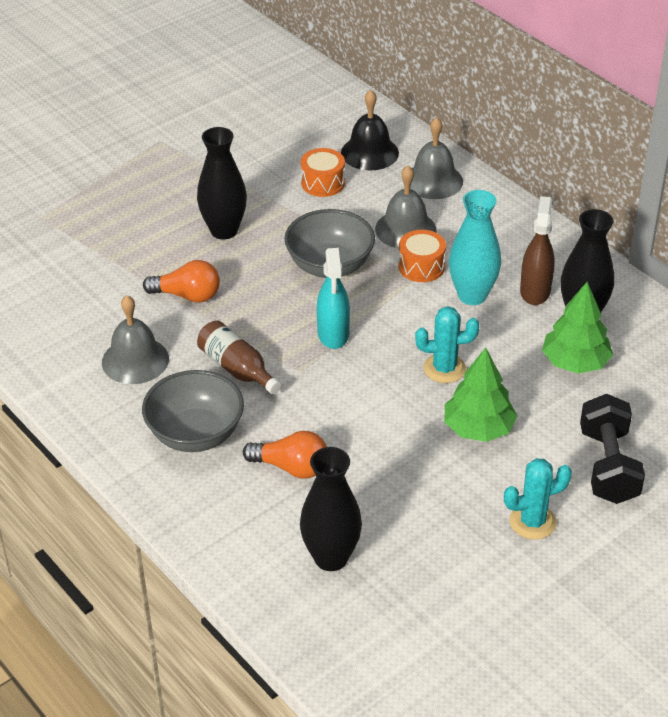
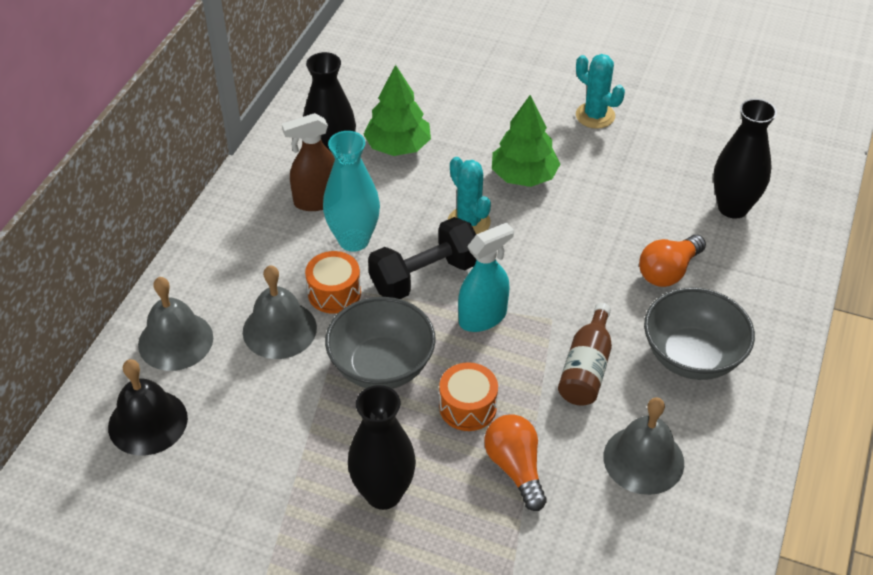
camera: 120 degrees left, 5 degrees up
(291, 467) = (668, 271): orange light bulb -> orange light bulb turned 120 degrees counterclockwise
(323, 183) = (235, 440): orange drum -> orange drum (468, 407)
(608, 466) = (504, 95): black dumbbell -> black dumbbell (425, 276)

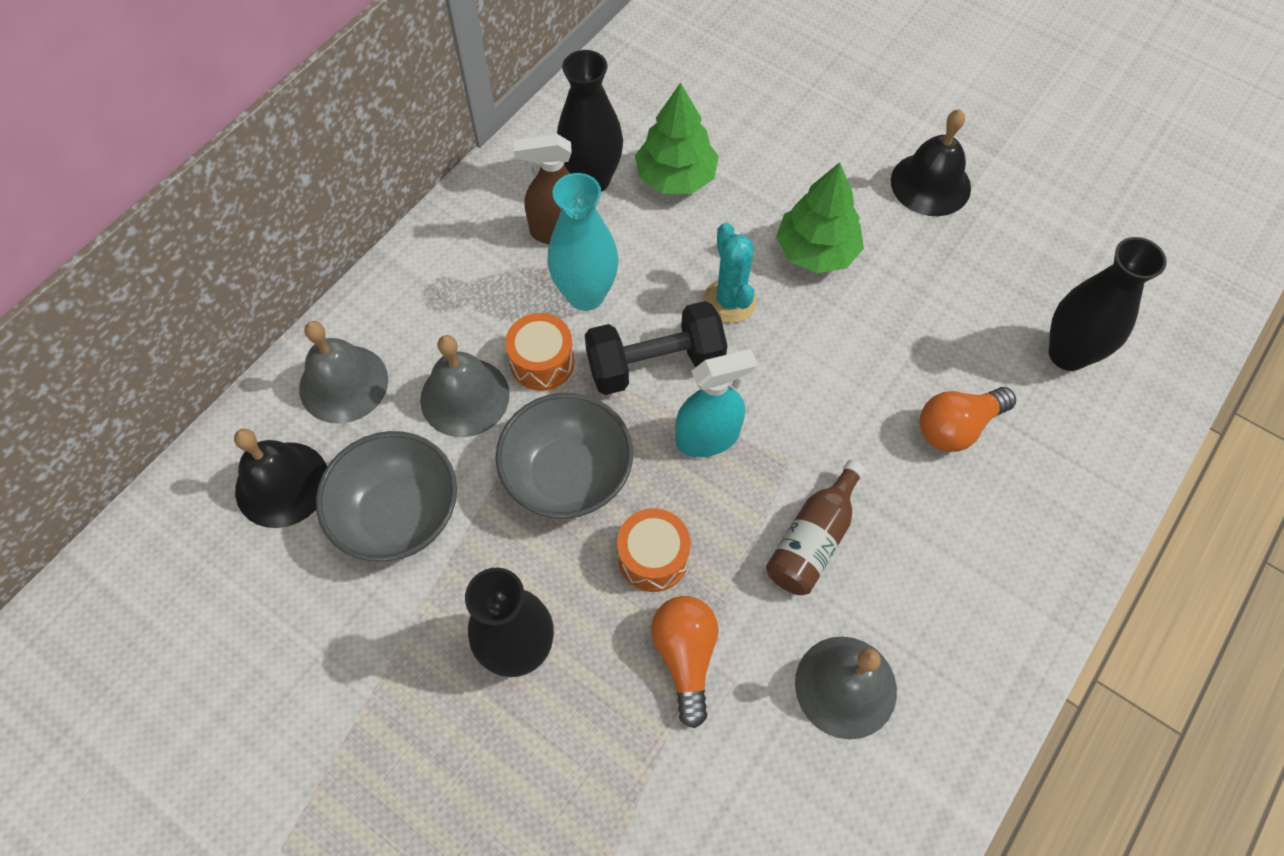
camera: 15 degrees right, 15 degrees up
(595, 116) = (930, 184): turquoise cactus -> black bell
(692, 356) = (950, 556): grey bowl -> grey bowl (399, 515)

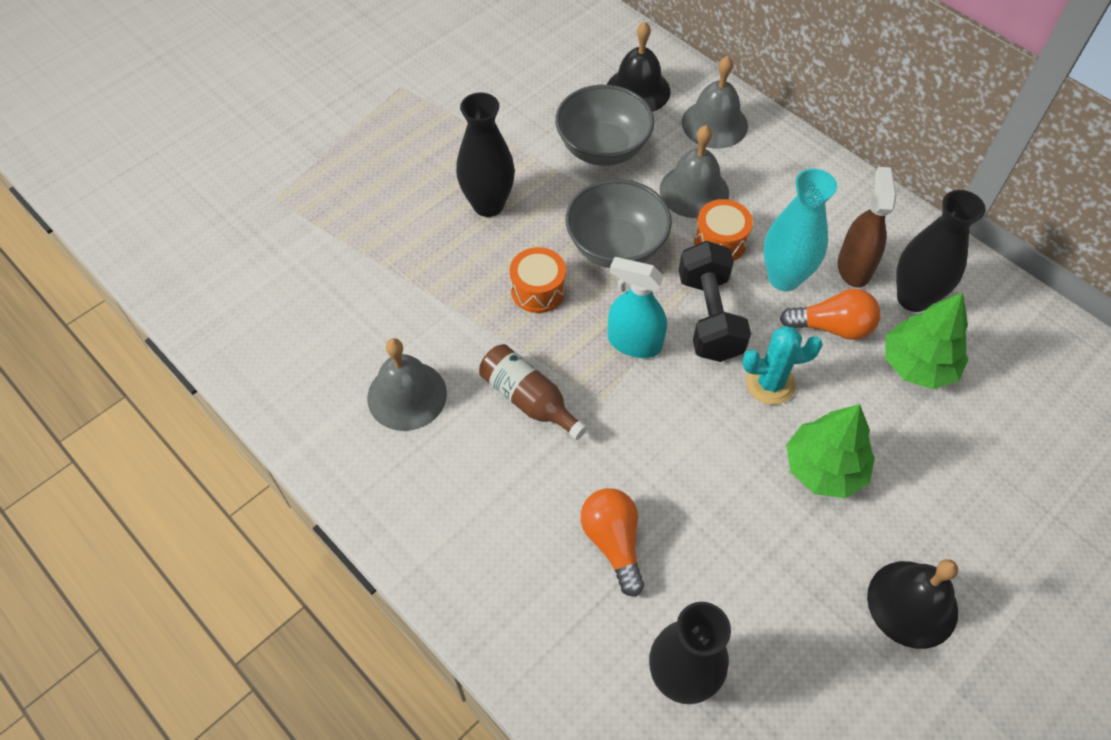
camera: 100 degrees right, 5 degrees down
(685, 656) = (457, 298): orange light bulb -> orange light bulb (832, 327)
(708, 437) = (634, 343): turquoise spray bottle -> turquoise spray bottle turned 120 degrees clockwise

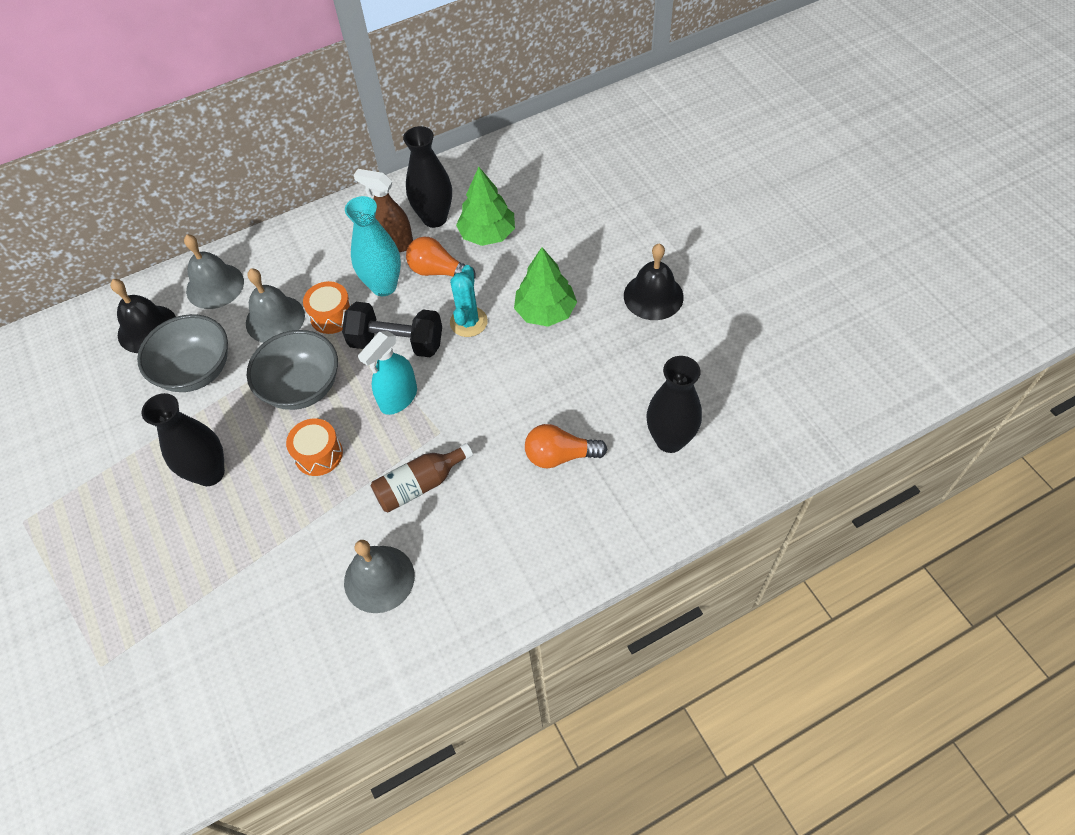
camera: 70 degrees left, 0 degrees up
(832, 327) = (438, 271): orange light bulb -> orange light bulb turned 90 degrees counterclockwise

